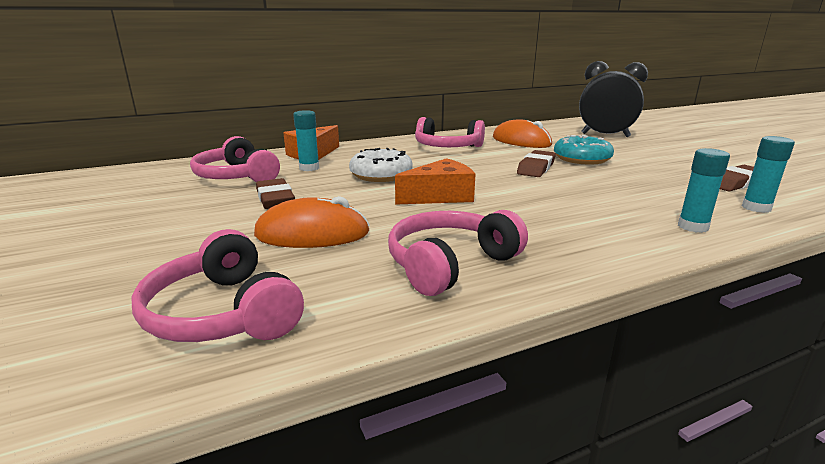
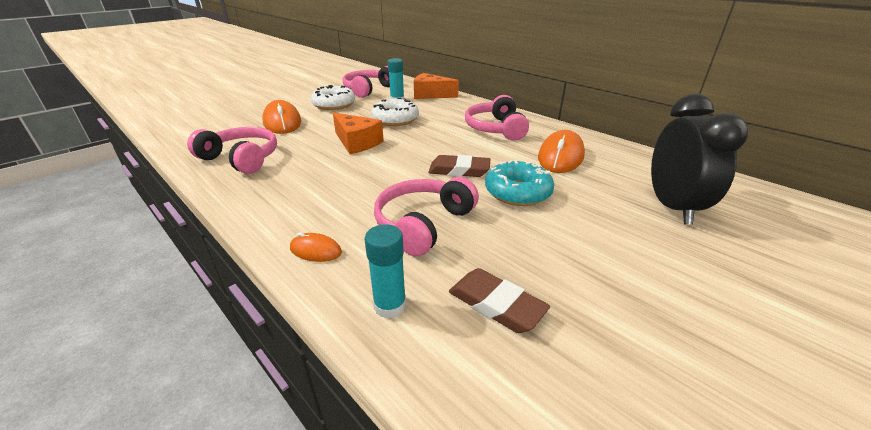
camera: 70 degrees right, 10 degrees up
(223, 313) = (199, 124): pink headphones -> pink headphones (423, 224)
(275, 199) = (334, 105): brown eraser -> white donut
(693, 227) = (315, 250): turquoise glue stick -> orange mouse

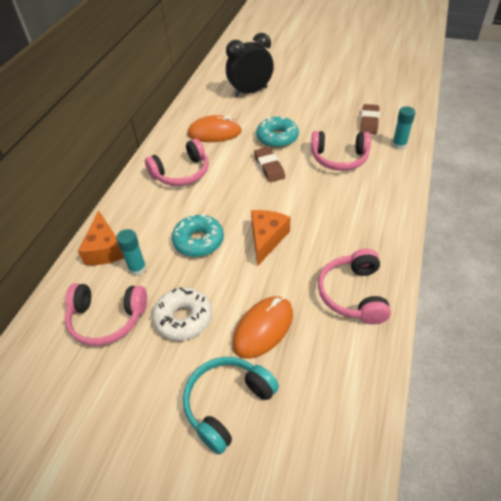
camera: 115 degrees left, 15 degrees up
(260, 105) = (227, 404): none -> turquoise headphones
(315, 250) = (396, 183): orange mouse -> none
(395, 120) = (198, 241): white donut -> turquoise donut

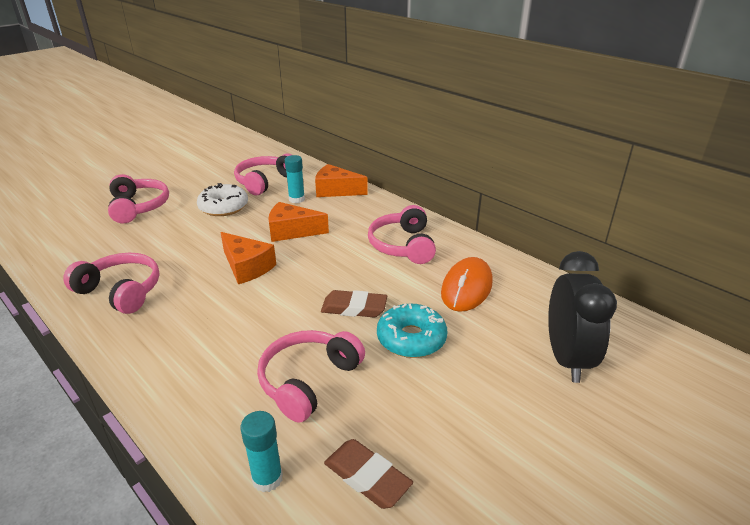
camera: 115 degrees right, 15 degrees down
(198, 241) = (292, 231): turquoise donut -> orange cheese
(227, 404) = (139, 207): turquoise headphones -> pink headphones
(263, 328) = (165, 235): orange mouse -> none

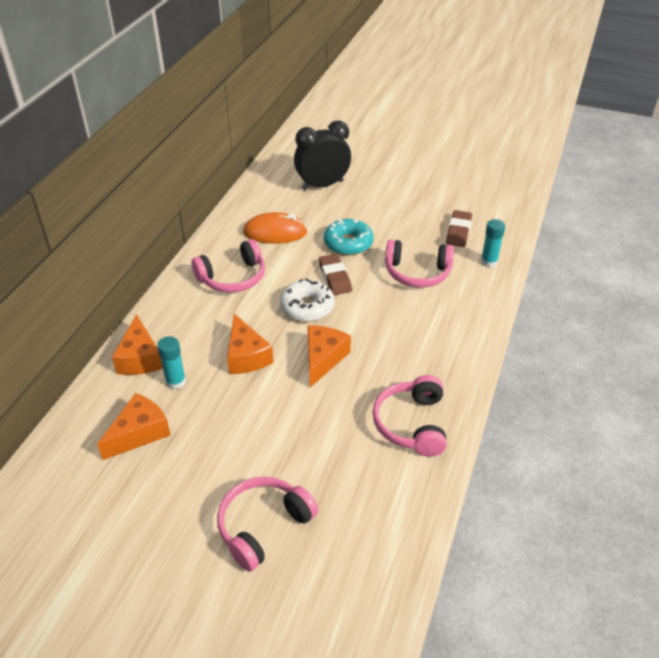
camera: 115 degrees left, 10 degrees up
(223, 207) = (223, 437): white donut -> white donut (307, 307)
(265, 181) = (139, 433): pink headphones -> orange cheese

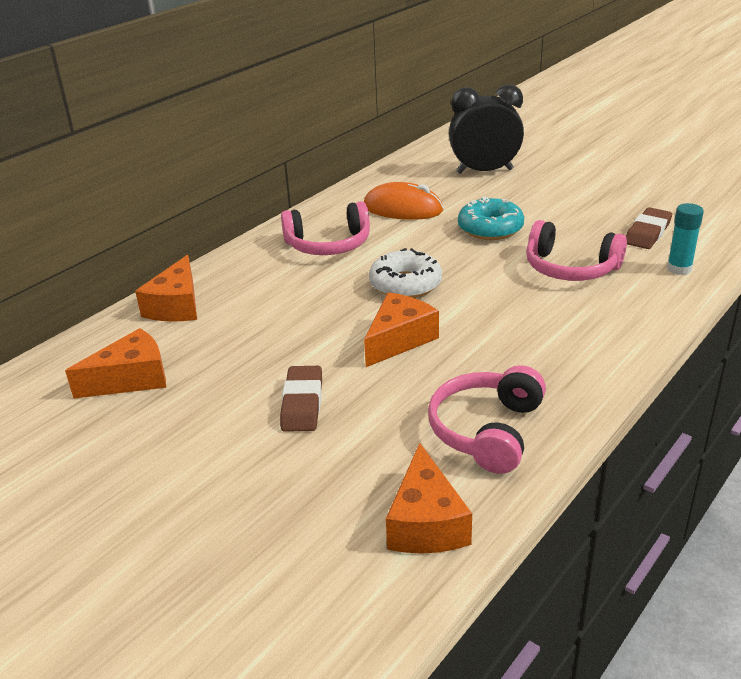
camera: 20 degrees right, 10 degrees down
(176, 382) = (204, 335): turquoise glue stick -> none
(246, 356) = (303, 322): orange cheese -> orange cheese (426, 522)
(263, 526) = (224, 509): pink headphones -> none
(335, 277) = (456, 259): brown eraser -> brown eraser (302, 403)

